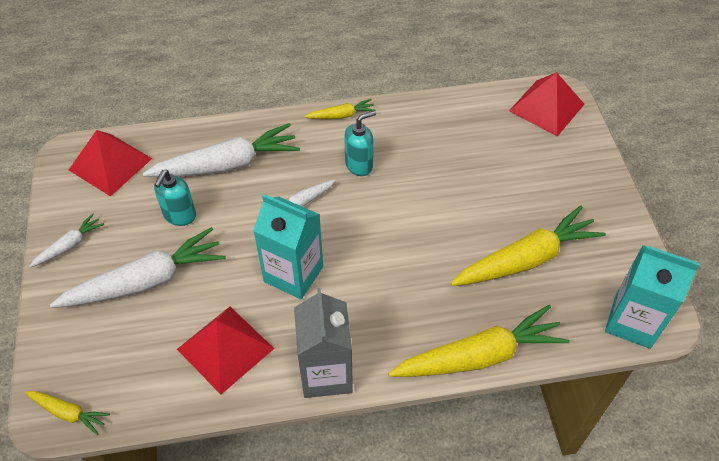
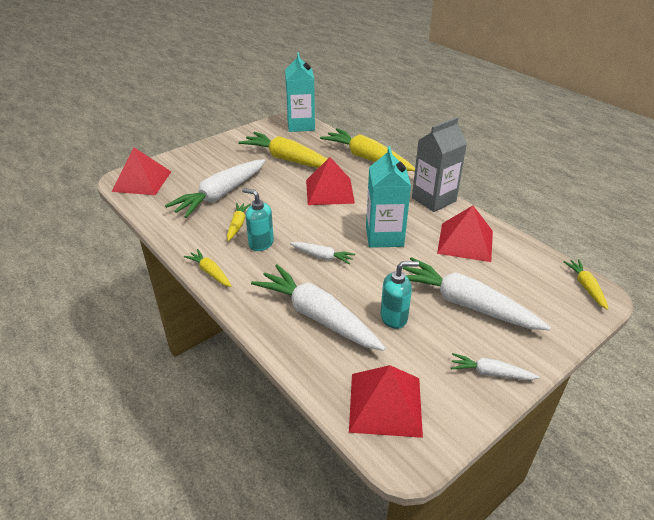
camera: 120 degrees left, 15 degrees down
(405, 158) = (237, 225): none -> yellow carrot
(419, 268) = (329, 191): none -> red pyramid
(475, 163) = (220, 195): none -> white carrot

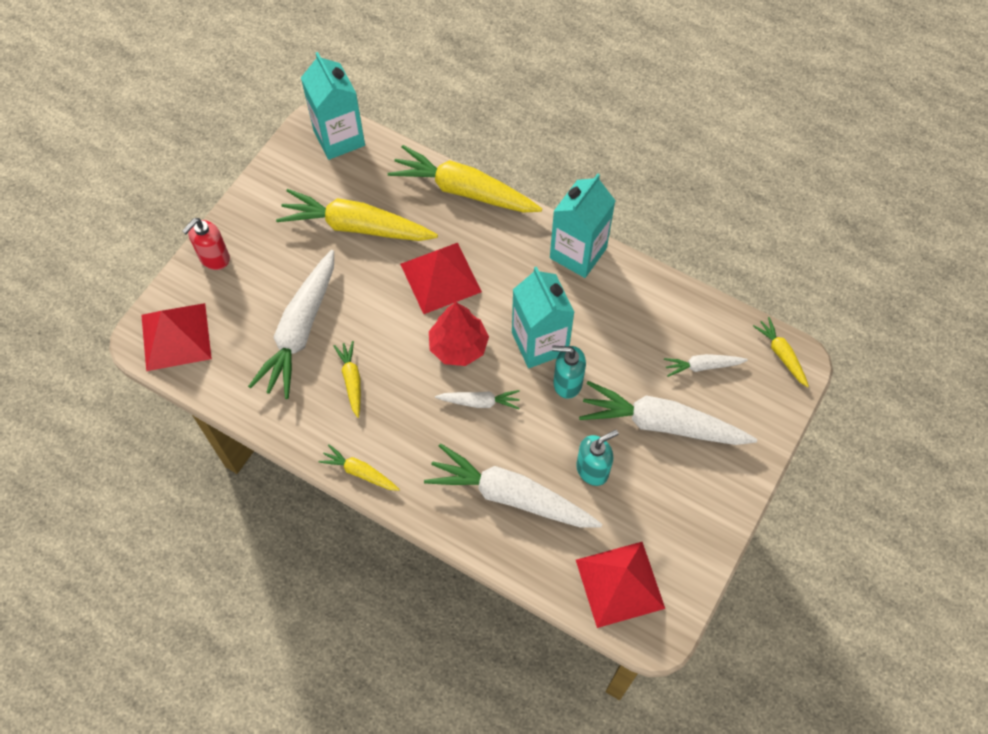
camera: 20 degrees left, 25 degrees up
(192, 155) = (214, 258): none -> red soap dispenser
(261, 243) = (396, 404): turquoise soap dispenser -> turquoise soap dispenser (567, 383)
(323, 225) = (458, 346): none -> red tree
(433, 199) = (578, 253): grey carton -> turquoise carton
(465, 241) = (636, 321): red pyramid -> none
(490, 373) = (708, 510): white carrot -> white carrot (702, 366)

